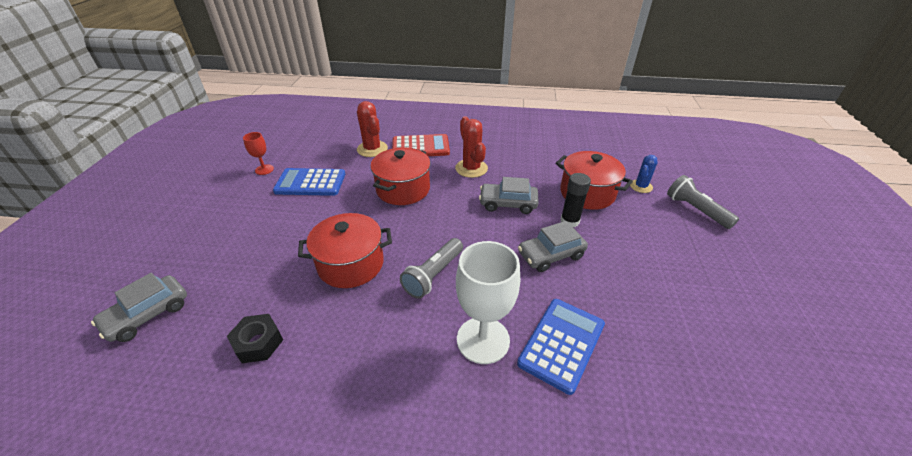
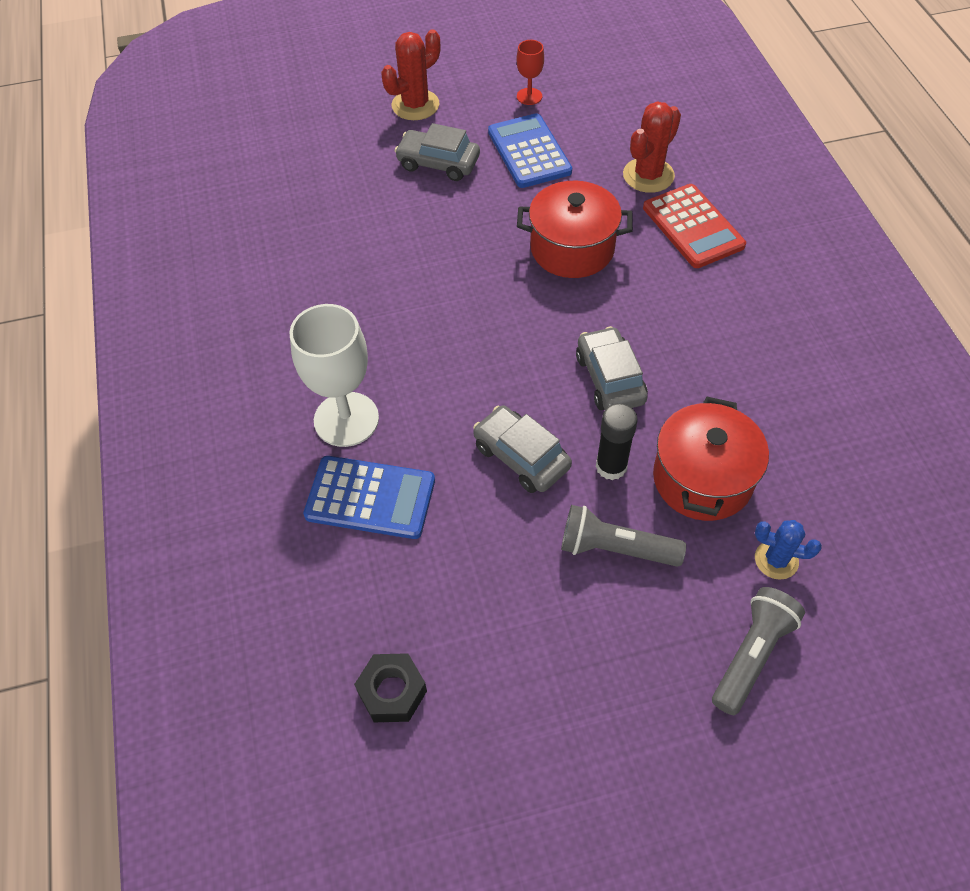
camera: 70 degrees right, 15 degrees up
(148, 314) = (272, 145): grey car -> grey car (438, 163)
(258, 343) = (272, 239): black nut -> black nut (392, 692)
(351, 264) = (404, 258): red pot -> none
(433, 275) = (423, 341): grey flashlight -> grey flashlight (615, 548)
(471, 168) = (674, 308): red cactus -> red cactus (415, 105)

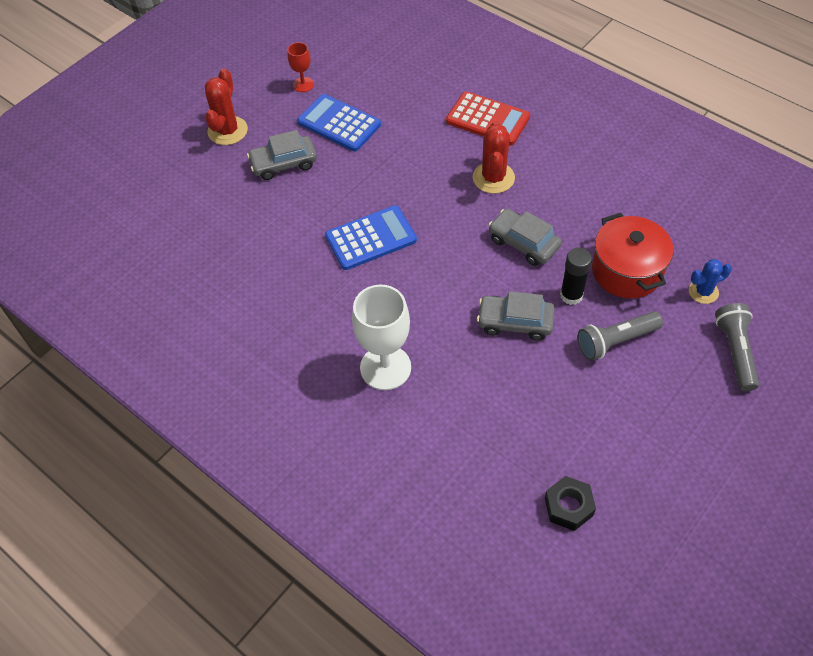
camera: 35 degrees left, 0 degrees up
(370, 498) = (448, 405): blue calculator -> blue calculator (371, 238)
(572, 248) = (426, 174): red pot -> none
(648, 175) = (431, 100): red cactus -> red cactus (493, 178)

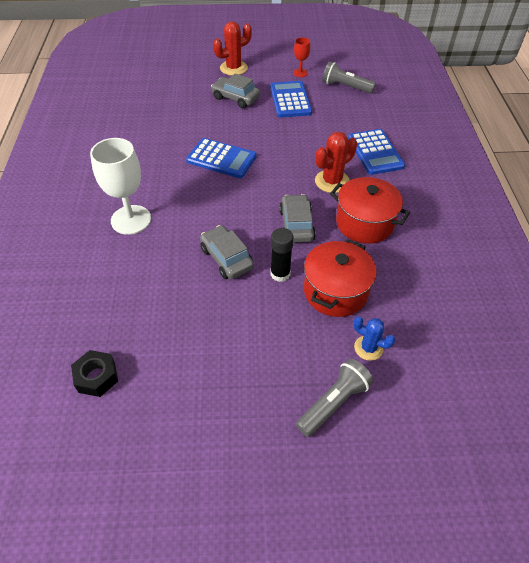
camera: 45 degrees right, 5 degrees down
(487, 119) = (375, 152): red calculator -> blue calculator
(569, 194) = (364, 223): none -> red pot
(615, 341) = (266, 321): grey flashlight -> grey flashlight (345, 87)

